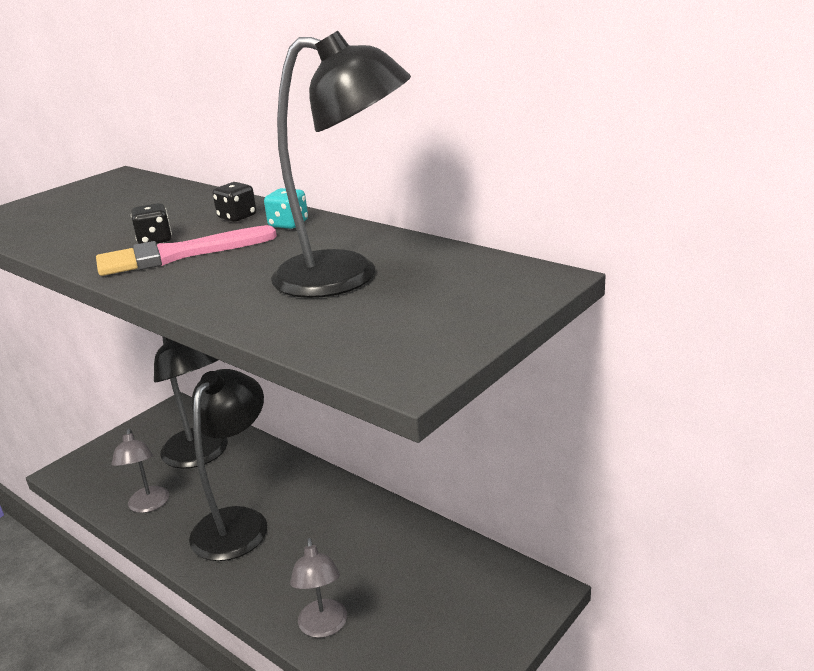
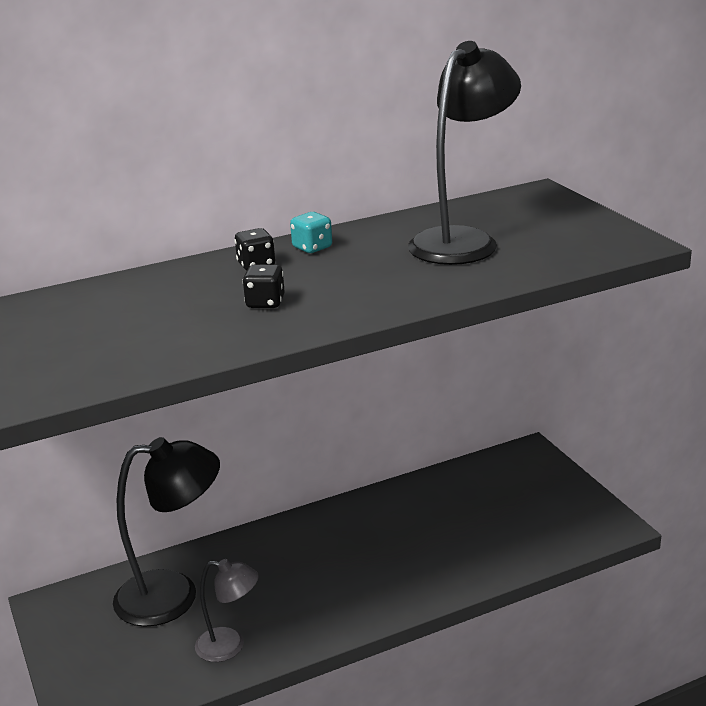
camera: 65 degrees left, 0 degrees up
(179, 254) = (323, 294): pink brush -> none
(237, 522) = (318, 586): black lamp -> none
(323, 627) = (497, 559): grey lamp -> none

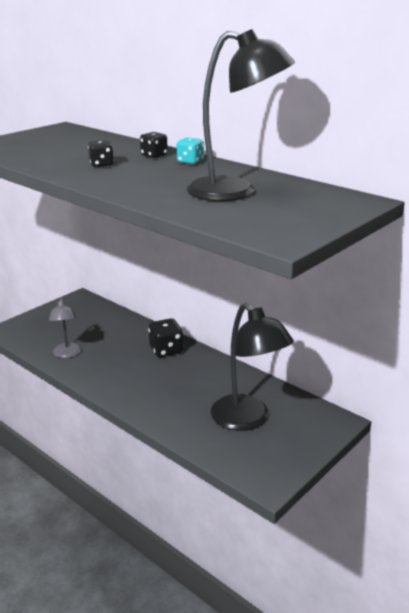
camera: 65 degrees right, 0 degrees up
(174, 595) = (101, 327): black lamp -> black lamp (247, 420)
(294, 542) = (166, 350): none -> black dice

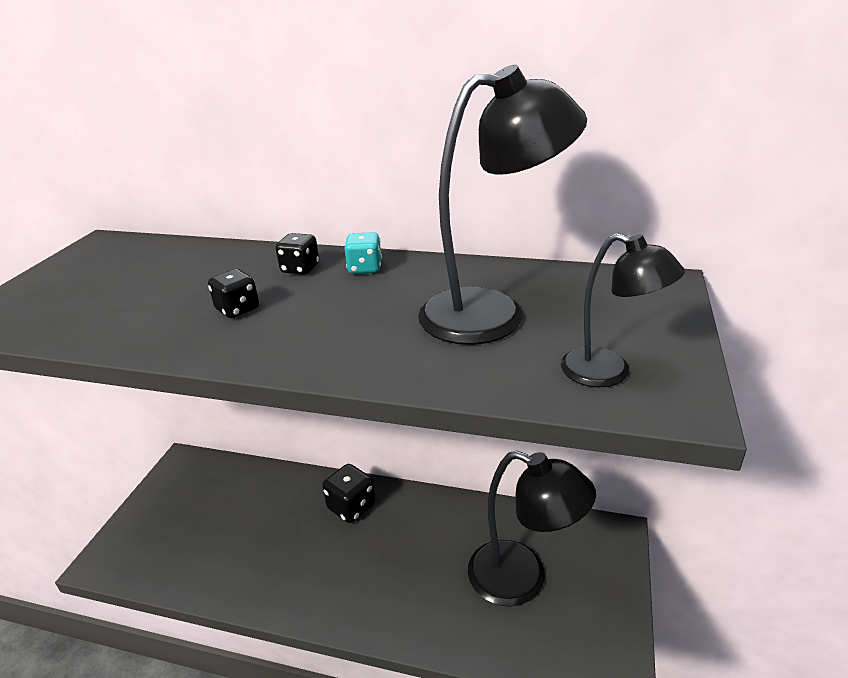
camera: 25 degrees left, 5 degrees up
(67, 354) = (220, 569): grey lamp -> none
(263, 224) = (609, 372): none -> black lamp

